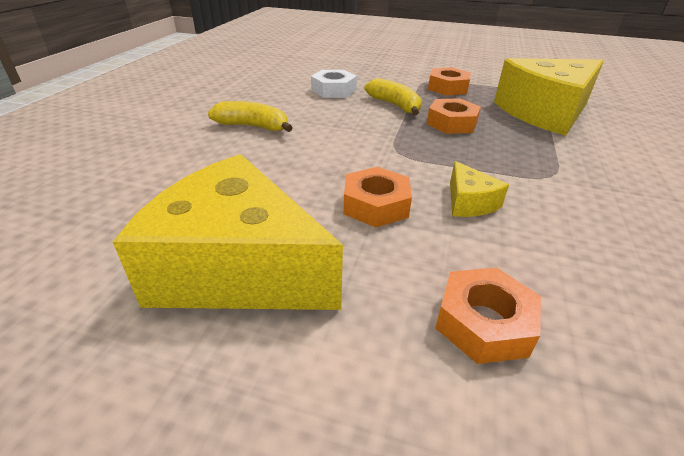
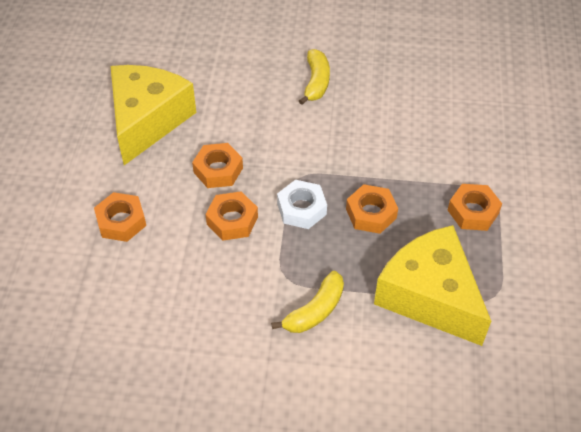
camera: 80 degrees right, 15 degrees up
(333, 90) = (421, 118): white nut -> white nut (301, 209)
(395, 105) = (399, 169): yellow banana -> yellow banana (315, 310)
(469, 202) = (232, 220): yellow cheese -> orange nut

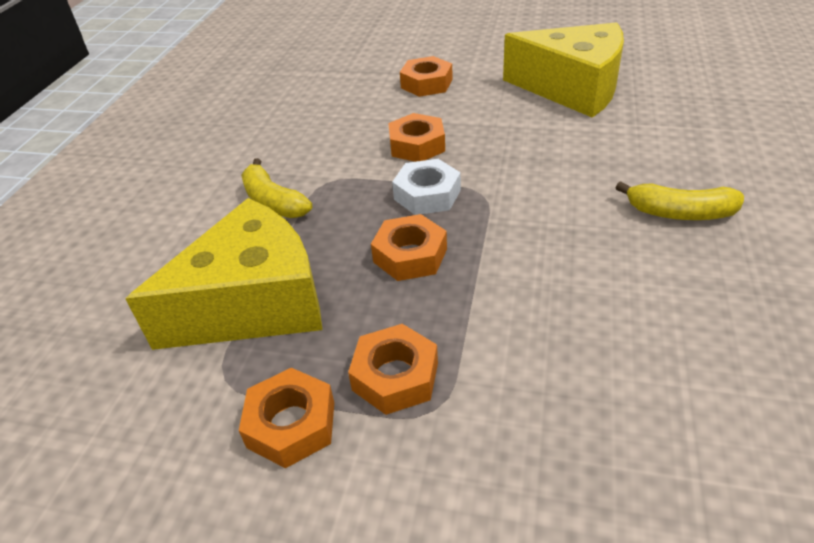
camera: 100 degrees right, 10 degrees down
(218, 170) = (495, 134): orange nut -> orange nut (291, 424)

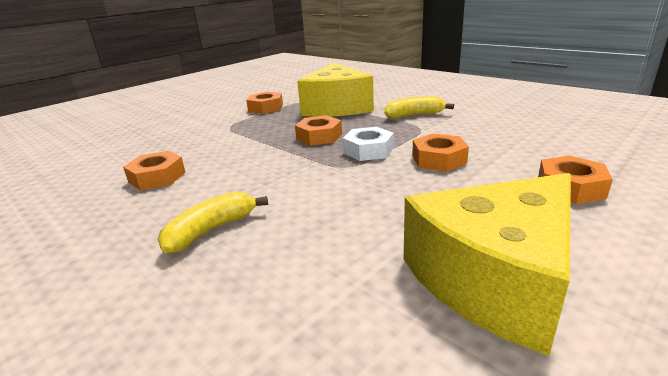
camera: 120 degrees right, 15 degrees down
(395, 376) = (255, 123): orange nut -> orange nut (157, 177)

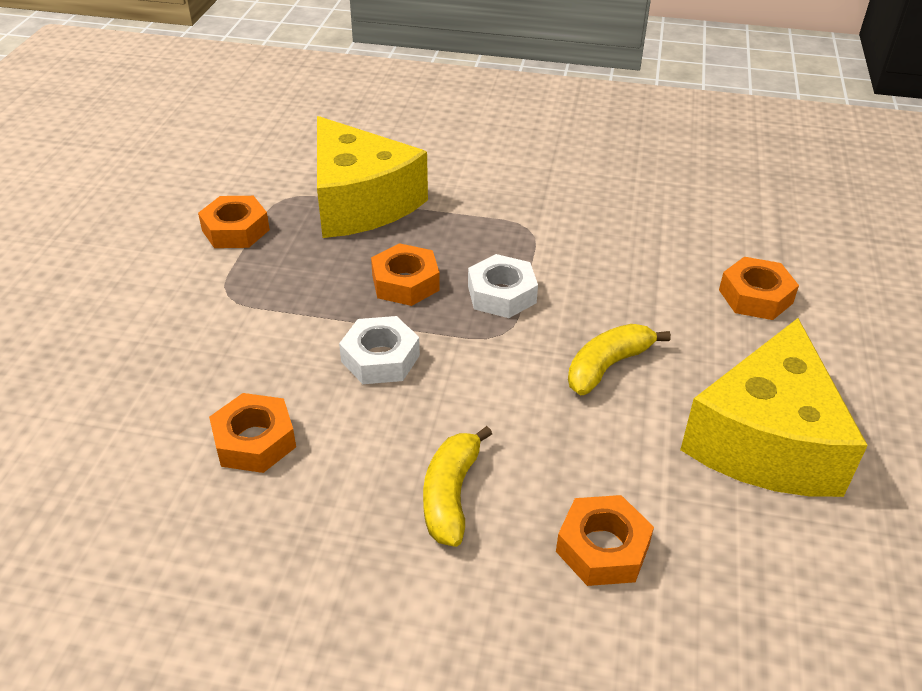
camera: 35 degrees left, 15 degrees up
(264, 161) = (380, 358): none -> white nut
(414, 115) = (496, 199): yellow banana -> yellow banana (608, 366)
(439, 159) = (599, 287): orange nut -> orange nut (602, 548)

